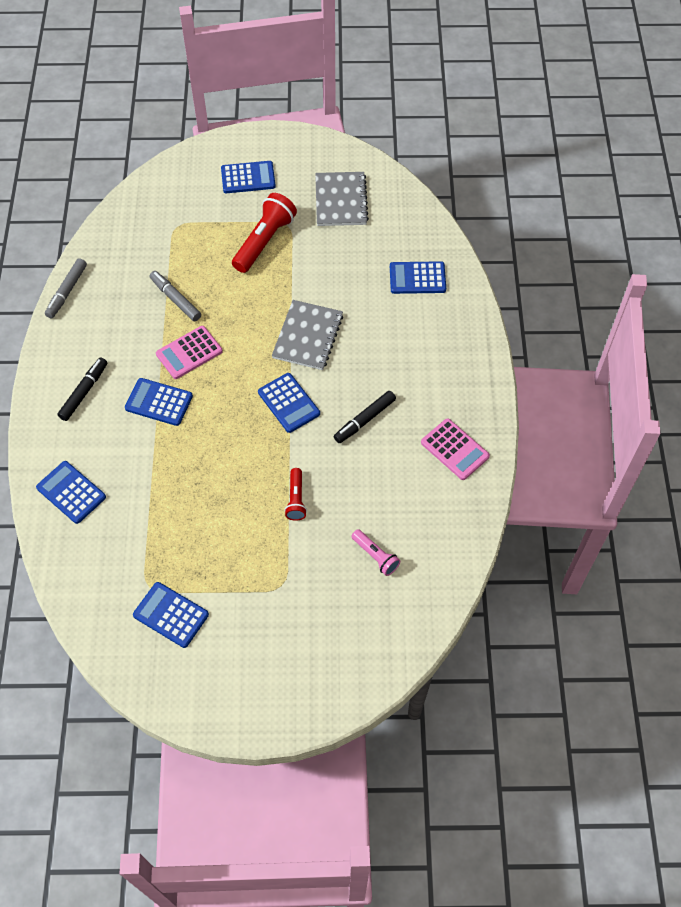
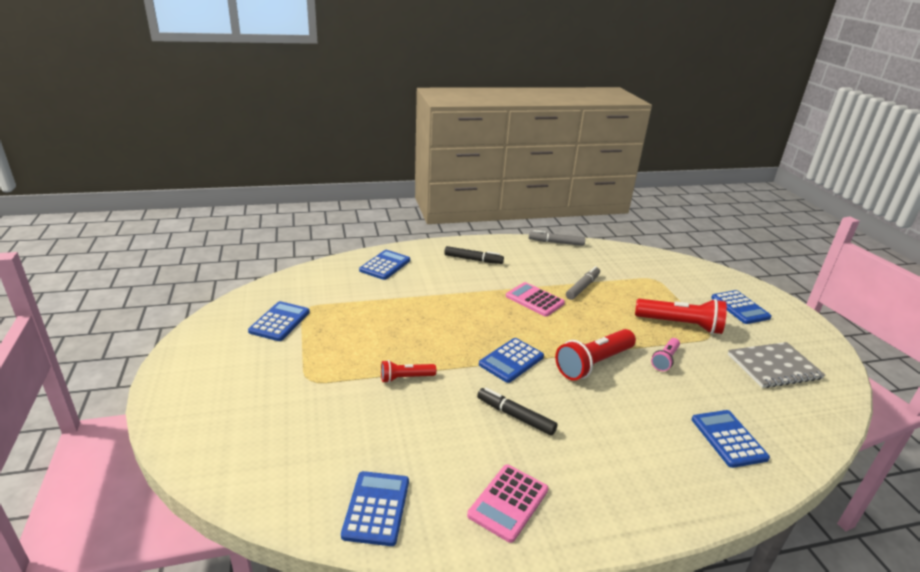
camera: 75 degrees right, 30 degrees down
(159, 402) = (479, 292): blue calculator -> blue calculator (376, 508)
(308, 336) = (593, 364): grey notebook -> red flashlight
(375, 556) = (348, 444): pink flashlight -> pink flashlight (665, 360)

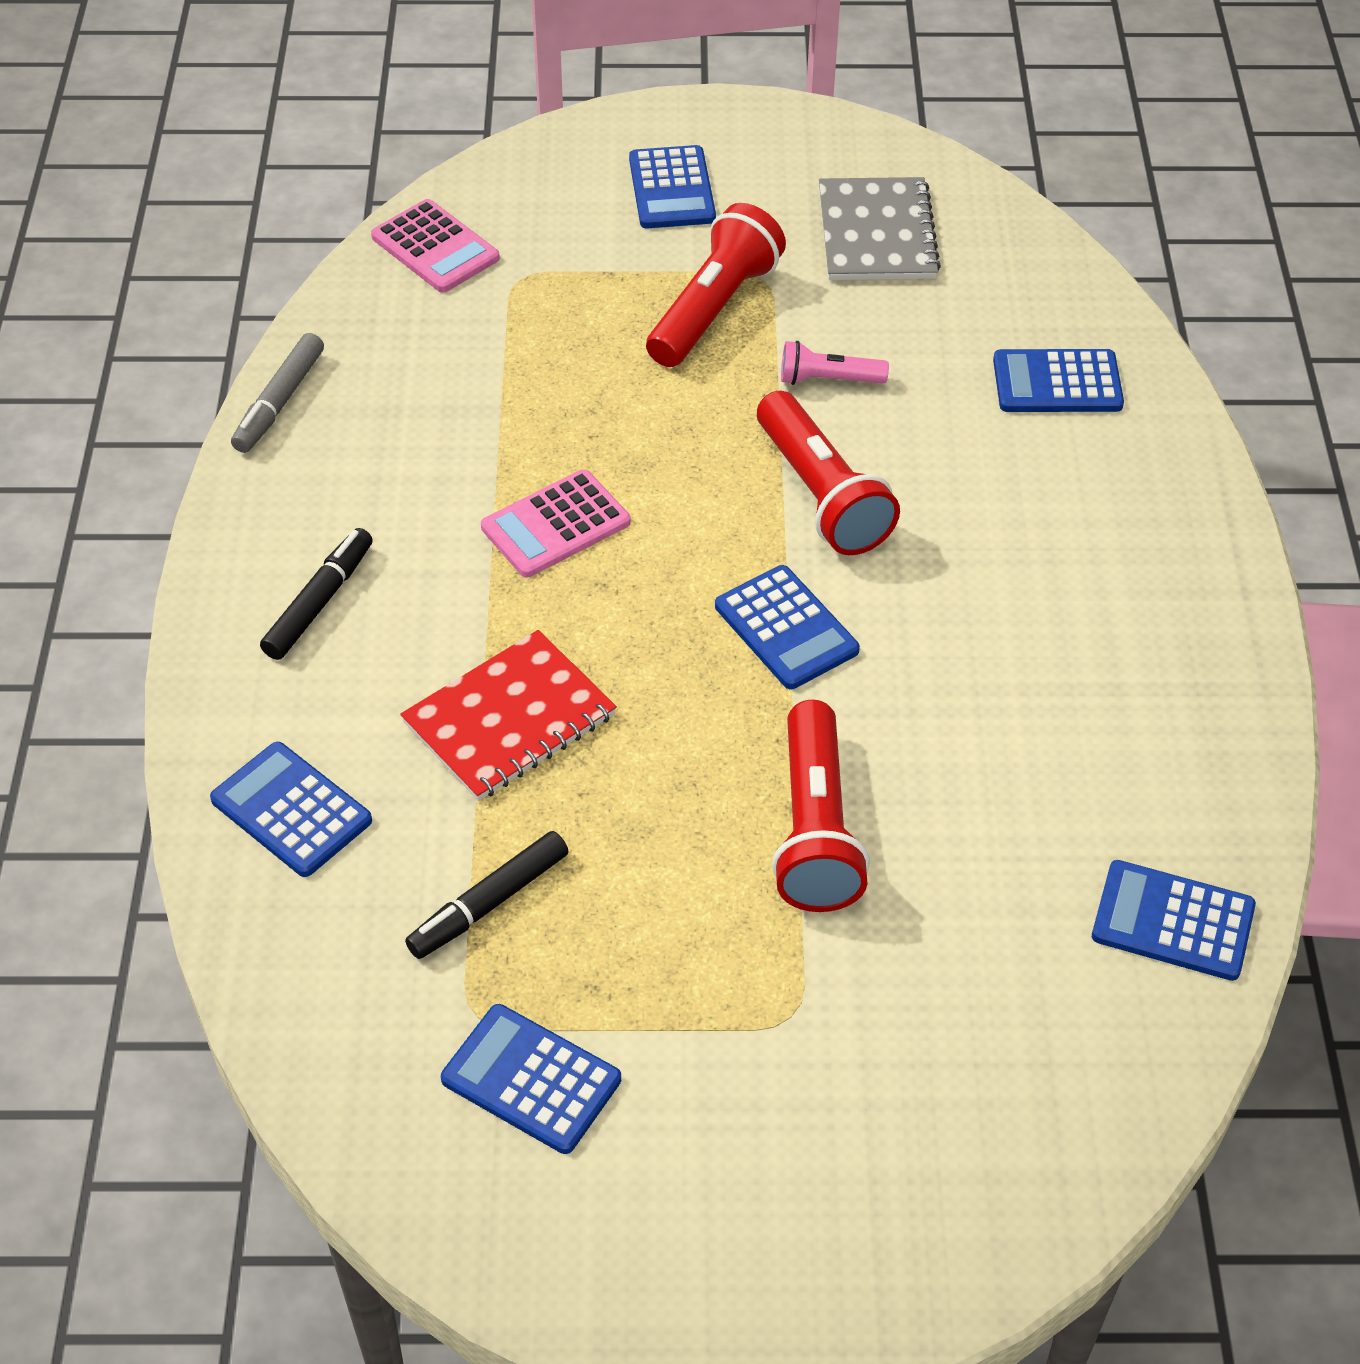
camera: 75 degrees left, 20 degrees up
(405, 378) = (814, 829): red flashlight -> red flashlight, size x1.83
(437, 300) = (509, 719): none -> red notebook
(508, 502) = (1174, 727): pink calculator -> pink calculator (435, 247)
(515, 416) = (962, 665): black marker -> black marker (489, 903)
(582, 287) = (521, 419): grey marker -> none
(665, 360) = (828, 379): pink flashlight -> pink flashlight turned 135 degrees clockwise
(740, 308) = (672, 189): blue calculator -> blue calculator turned 90 degrees clockwise

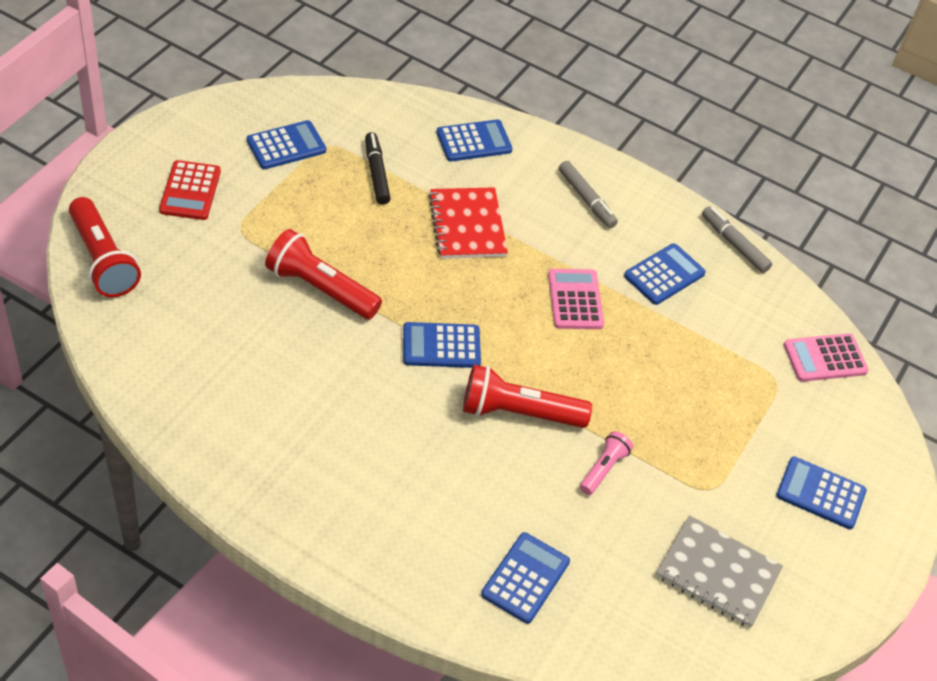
camera: 115 degrees right, 0 degrees up
(319, 602) = (586, 199): black marker -> grey marker
(714, 309) = (697, 451): red flashlight -> red flashlight (103, 260)
(772, 1152) = (190, 191): none -> red calculator
(1173, 921) = (159, 378): blue calculator -> blue calculator (664, 275)

